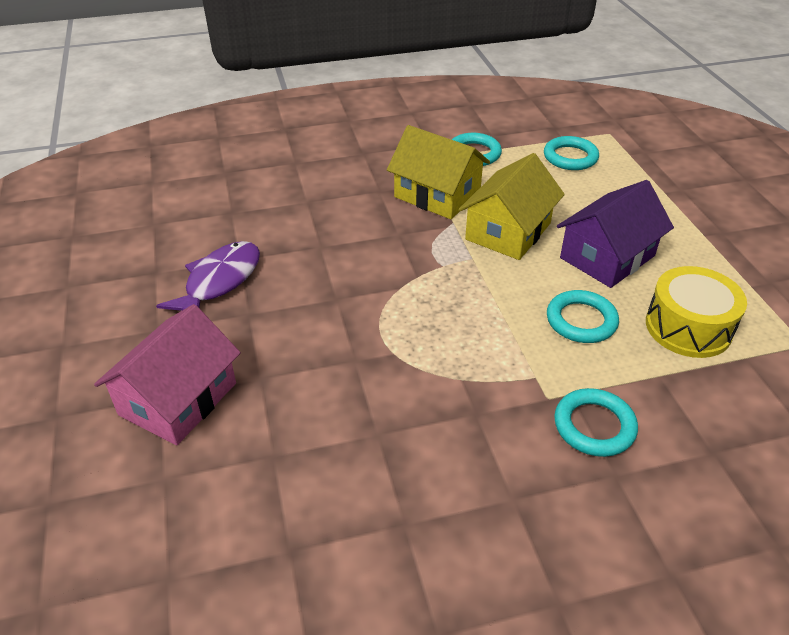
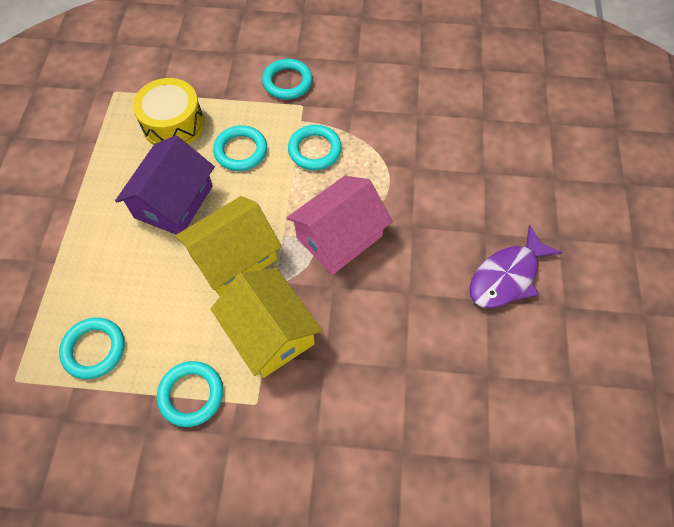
camera: 160 degrees left, 20 degrees up
(178, 399) = (542, 173): pink house -> pink house (339, 236)
(493, 345) = (314, 150): none -> turquoise ring
(607, 257) = (174, 201): purple house -> purple house turned 45 degrees counterclockwise

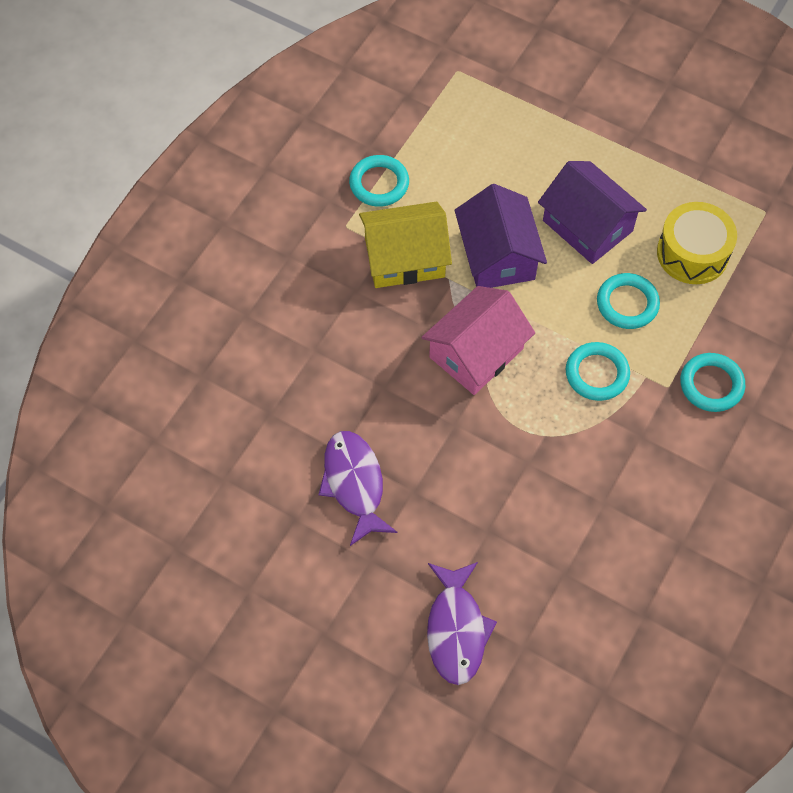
camera: 115 degrees right, 0 degrees up
(94, 349) = (457, 128): turquoise ring -> none
(233, 257) = (497, 255): yellow house -> purple house
(339, 236) = (476, 353): pink house -> pink house turned 60 degrees clockwise
(567, 164) = (456, 629): none -> purple fish

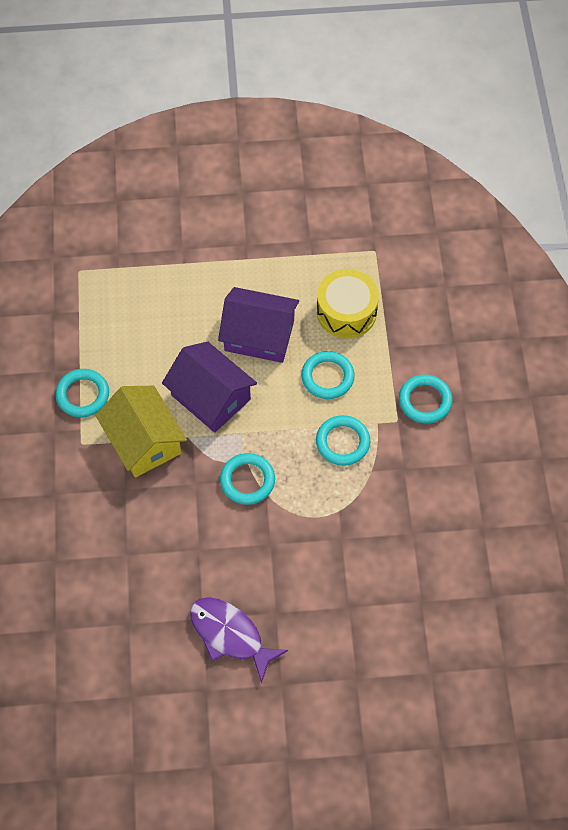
camera: 35 degrees left, 0 degrees up
(404, 258) = (143, 441): yellow house -> yellow house turned 75 degrees counterclockwise
(456, 629) = (377, 692): purple fish -> none
(476, 353) = (247, 480): pink house -> turquoise ring

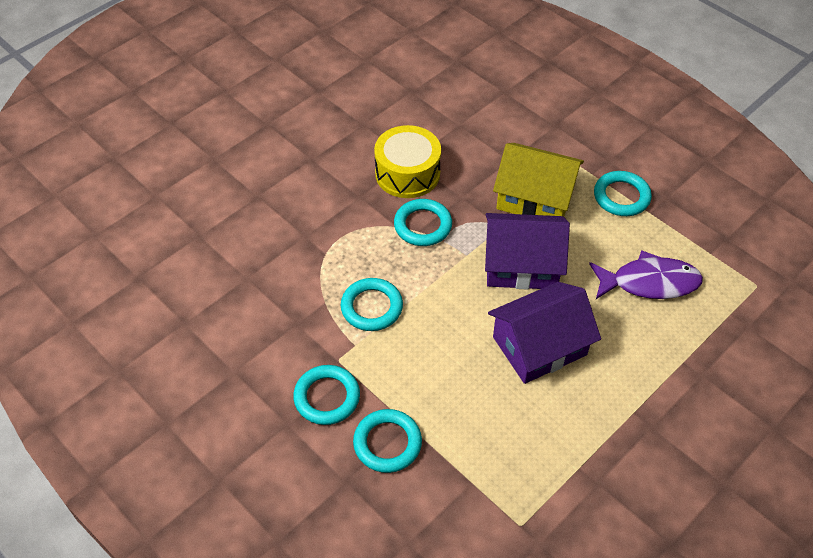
camera: 140 degrees right, 10 degrees down
(230, 635) = (332, 127): purple fish -> purple fish (649, 282)
(327, 377) = (439, 353): turquoise ring -> turquoise ring (387, 443)
(346, 312) = (483, 431): yellow drum -> yellow drum (407, 173)

